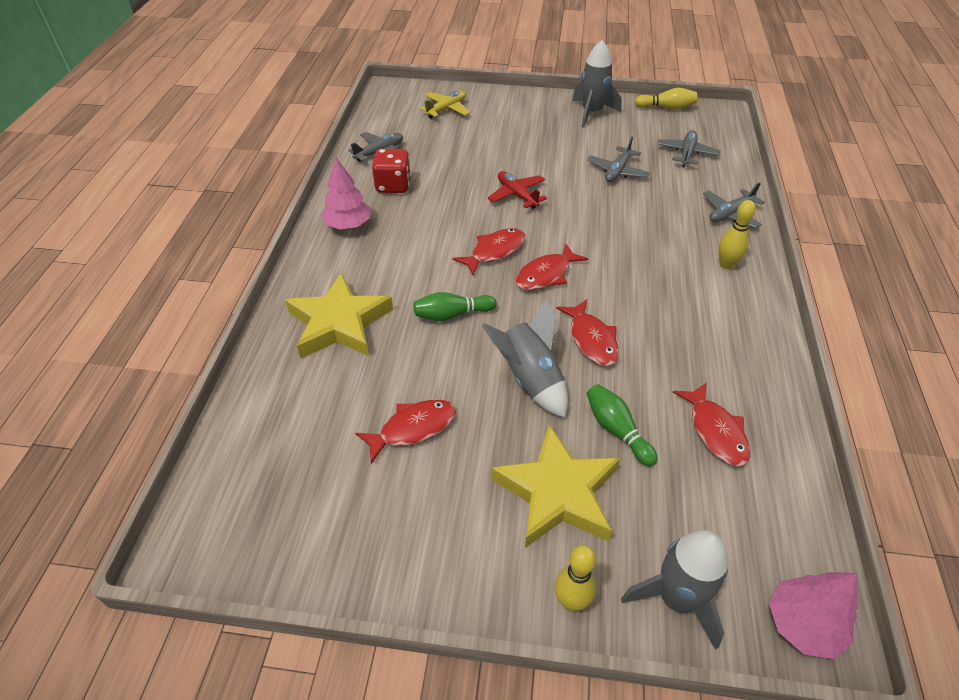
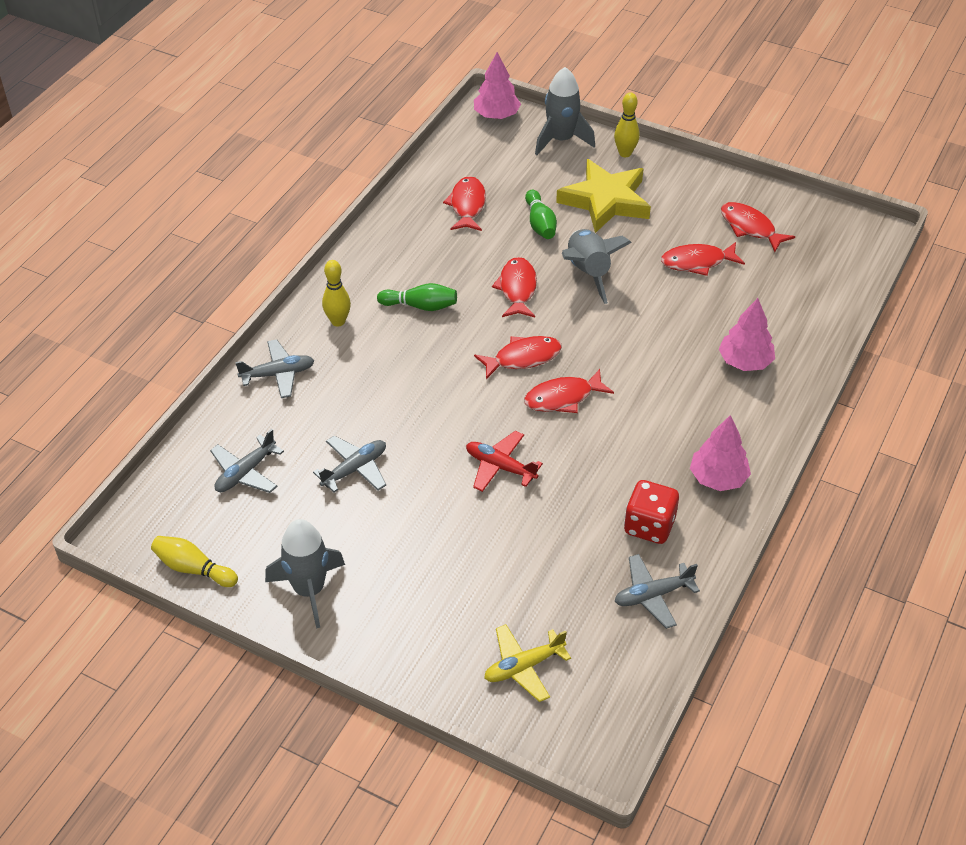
camera: 160 degrees left, 0 degrees up
(339, 323) = (745, 362): yellow star -> pink tree
(356, 505) = (750, 228): none -> red fish
(452, 314) = (634, 342): green bowling pin -> green bowling pin (420, 306)
(517, 195) = (500, 467): red plane -> red plane turned 135 degrees clockwise

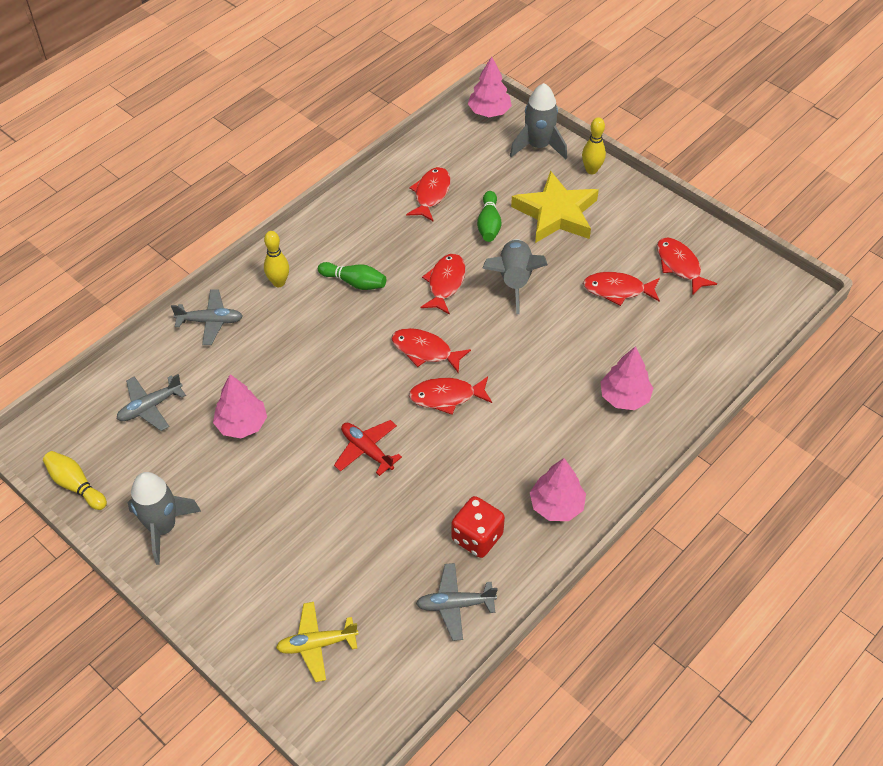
camera: 15 degrees right, 5 degrees up
(355, 469) = (242, 424): grey plane -> pink tree
(523, 358) = (425, 351): red fish -> red fish turned 150 degrees counterclockwise

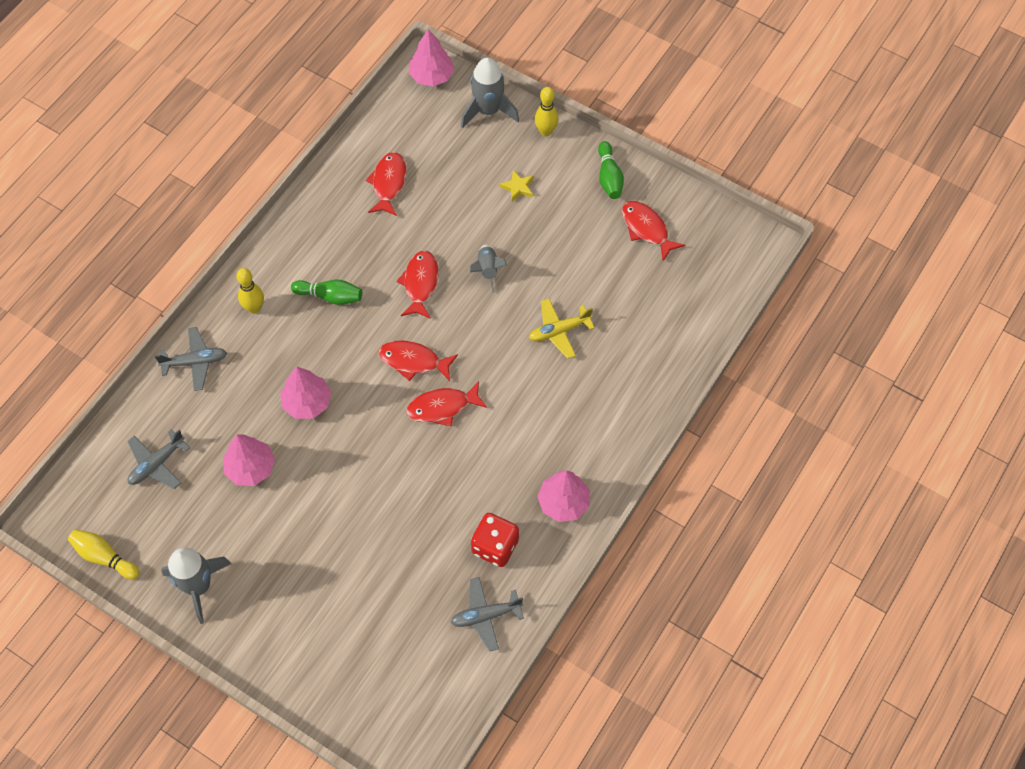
camera: 10 degrees left, 10 degrees up
(317, 644) = (366, 675): yellow plane -> yellow plane (559, 331)
(367, 450) = (376, 475): red plane -> none
(489, 224) = (452, 210): green bowling pin -> green bowling pin (609, 177)
(514, 280) = (487, 270): grey rocket -> grey rocket, size x0.59
(556, 213) = (518, 187): yellow star -> yellow star, size x0.40
(617, 290) = (590, 265): red fish -> none
(624, 397) = (611, 381): pink tree -> pink tree (307, 402)

